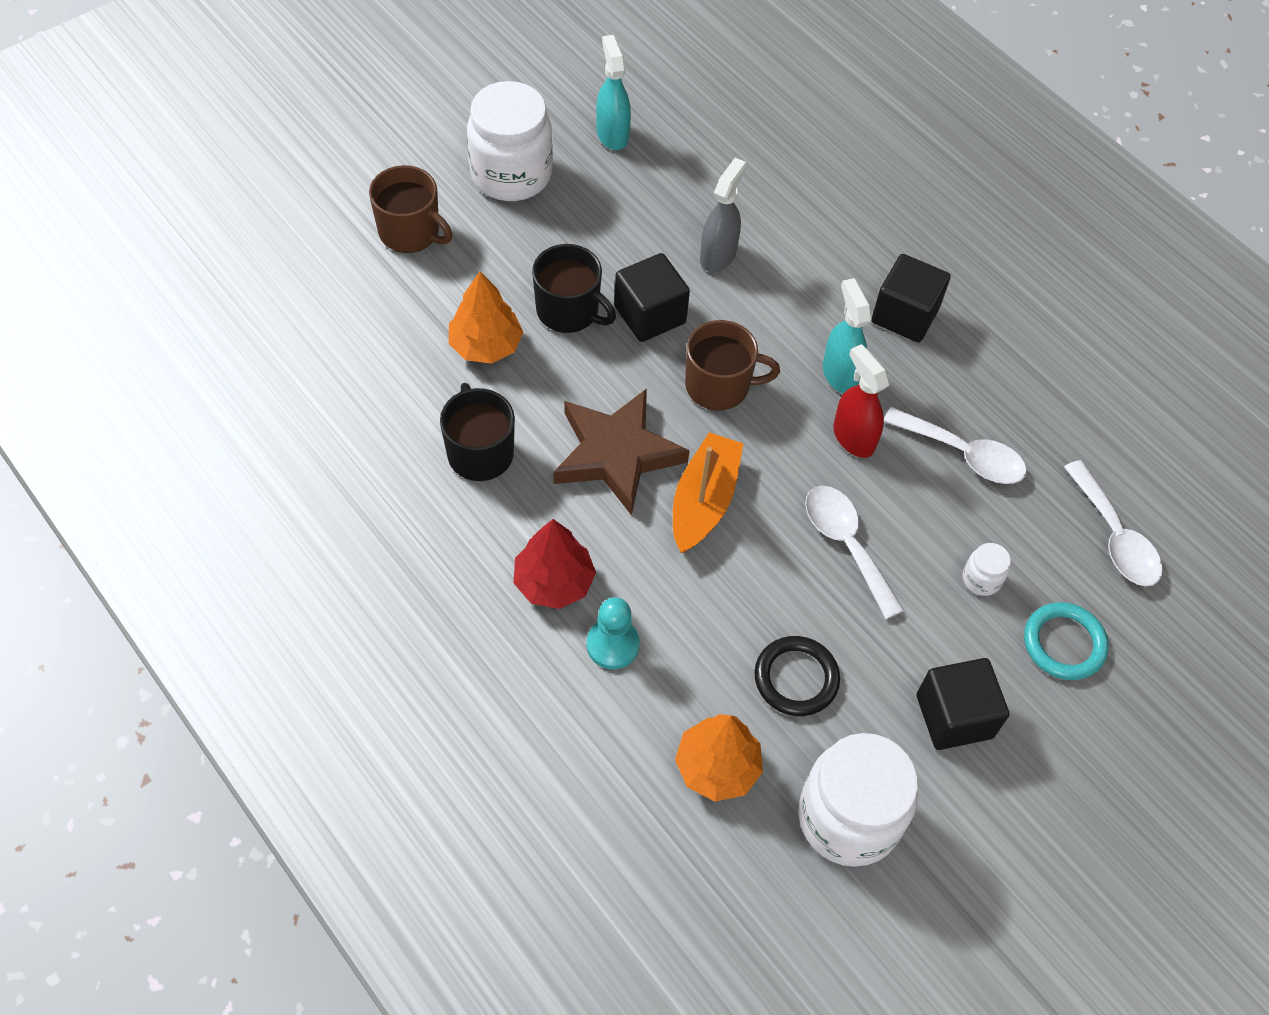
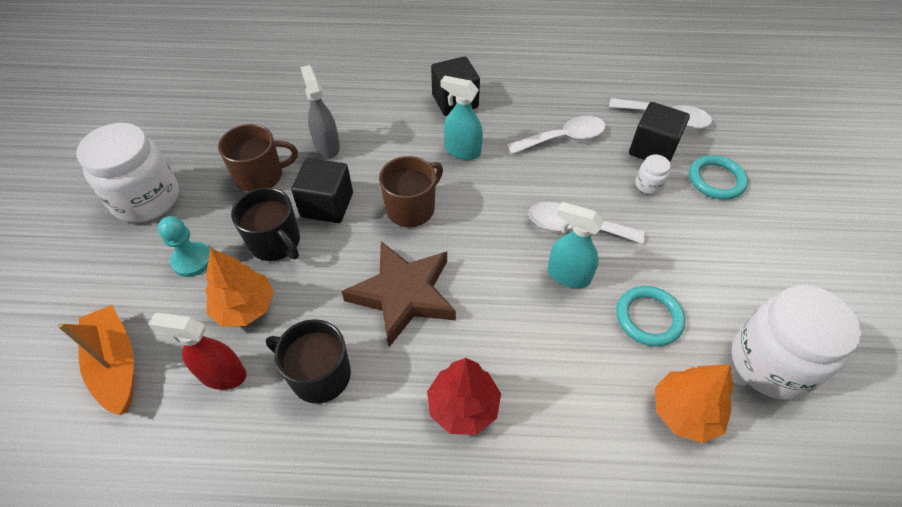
camera: 45 degrees left, 5 degrees down
(410, 232) = (109, 285): brown mug -> brown mug (260, 176)
(569, 311) = (275, 242): black mug -> black mug turned 60 degrees clockwise
(612, 134) = (189, 133): turquoise spray bottle -> turquoise spray bottle (568, 275)
(612, 645) = (543, 406): turquoise pawn -> turquoise pawn (192, 260)
(704, 501) = (482, 273): orange boat -> orange boat (116, 365)
(796, 678) = (648, 318): black ring -> turquoise ring
(853, 437) = (508, 174): red spray bottle -> red spray bottle (222, 375)
(954, 716) = (730, 259): black cube -> black cube (652, 149)

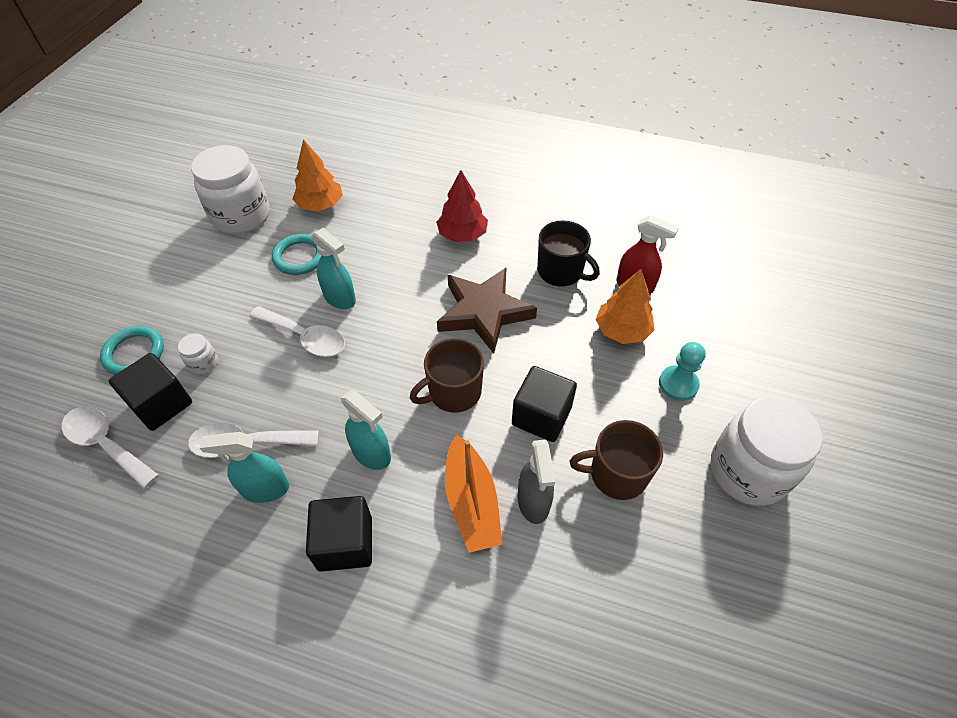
camera: 165 degrees left, 0 degrees up
(116, 365) = (721, 309): orange boat -> orange boat (471, 502)
(275, 242) = (596, 385): black mug -> none
(528, 116) = (264, 489): none -> turquoise spray bottle

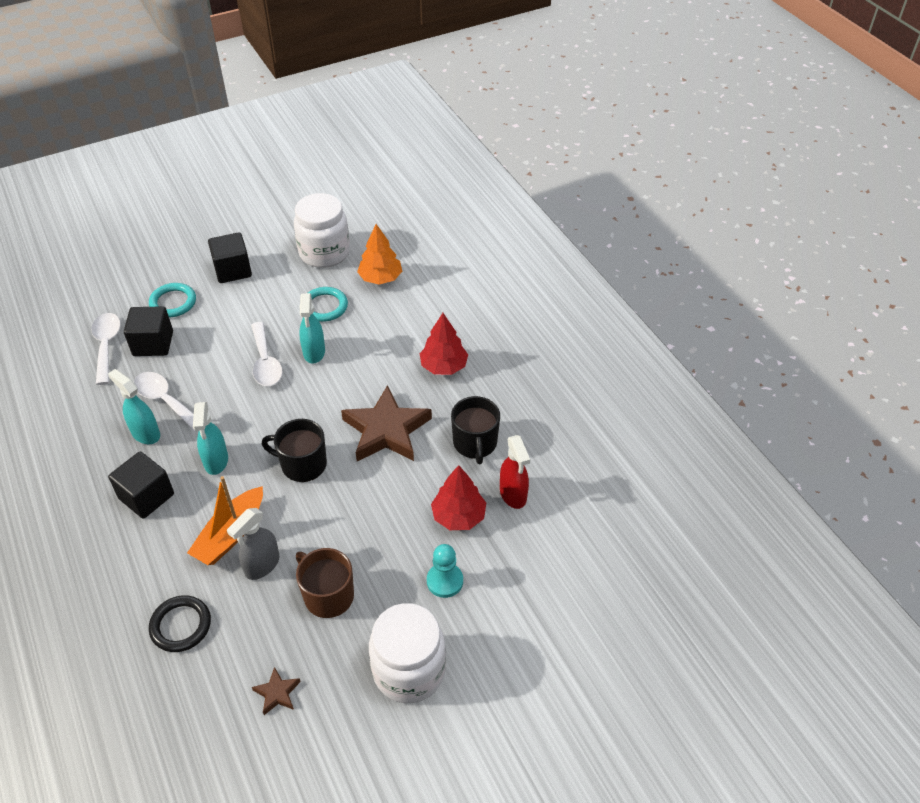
camera: 45 degrees right, 5 degrees down
(203, 363) = (198, 336): white jar -> none
(453, 392) = (302, 464): brown mug -> black mug
(537, 622) = (181, 625): none -> black ring
(541, 416) = (332, 523): black cube -> black cube (233, 270)
(622, 330) = (458, 516): orange tree -> red tree
(690, 590) = (277, 693): none -> brown star

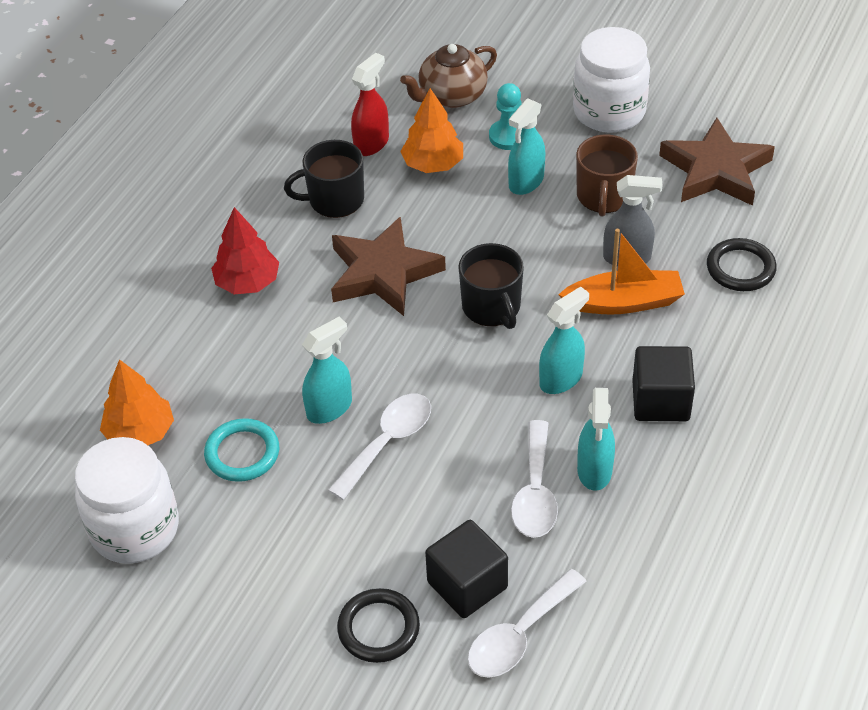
camera: 125 degrees left, 0 degrees up
(173, 302) = (378, 628): turquoise ring -> black ring
(233, 270) = (257, 610): black cube -> none
(277, 693) = (716, 170): brown star -> brown star, size x2.31
(388, 558) = (526, 182): none -> turquoise spray bottle
(458, 516) = (433, 164): red tree -> orange tree
(475, 443) = (335, 200): black mug -> black mug turned 150 degrees counterclockwise
(522, 575) = (451, 96): none -> brown teapot

